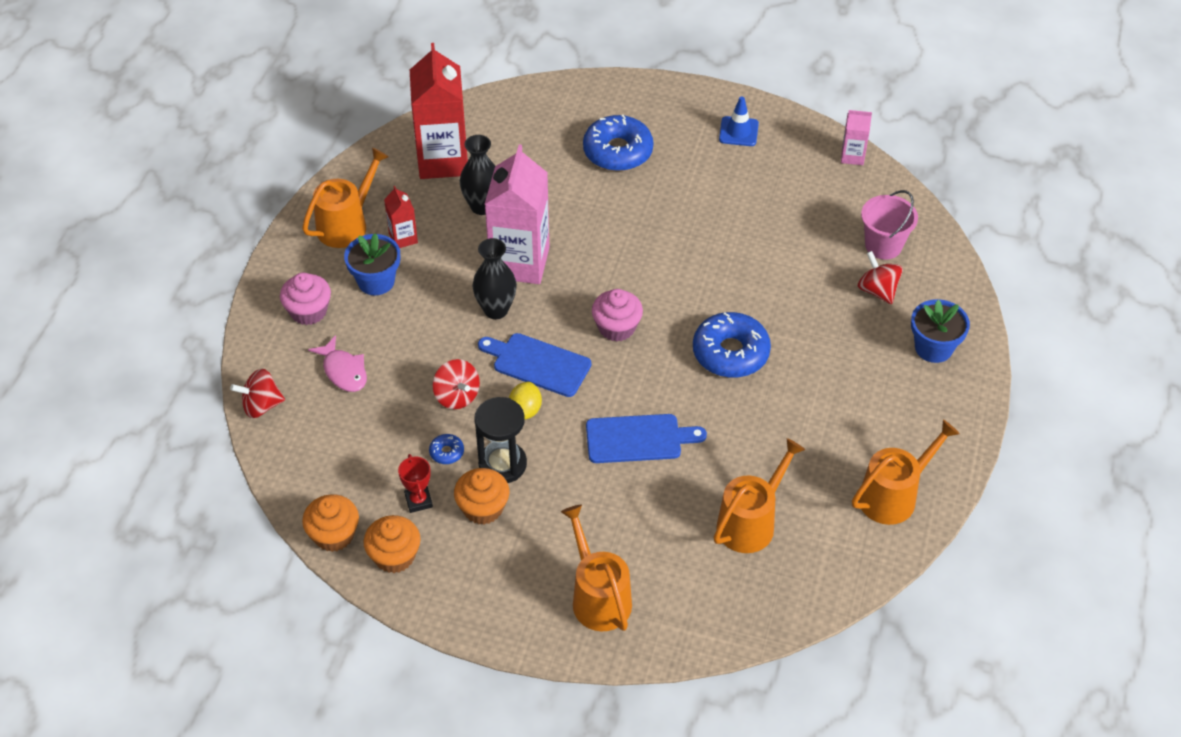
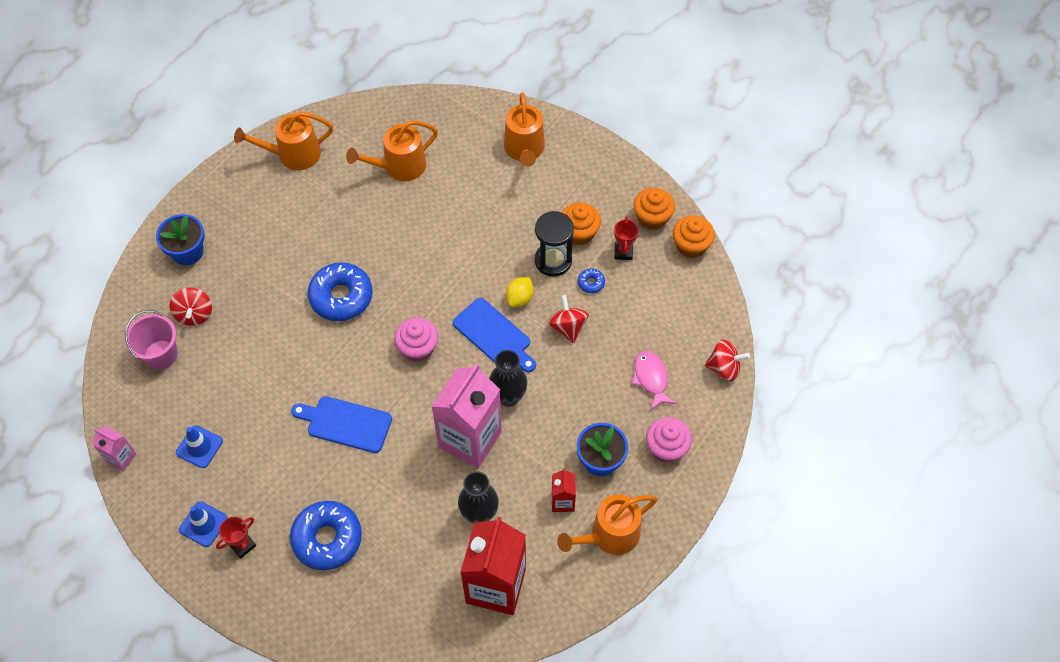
camera: 160 degrees left, 10 degrees up
(638, 439) = (446, 249): blue cutting board -> blue cutting board (346, 423)
(693, 127) = (242, 545): none -> red trophy
(785, 184) = (199, 447): none -> blue traffic cone

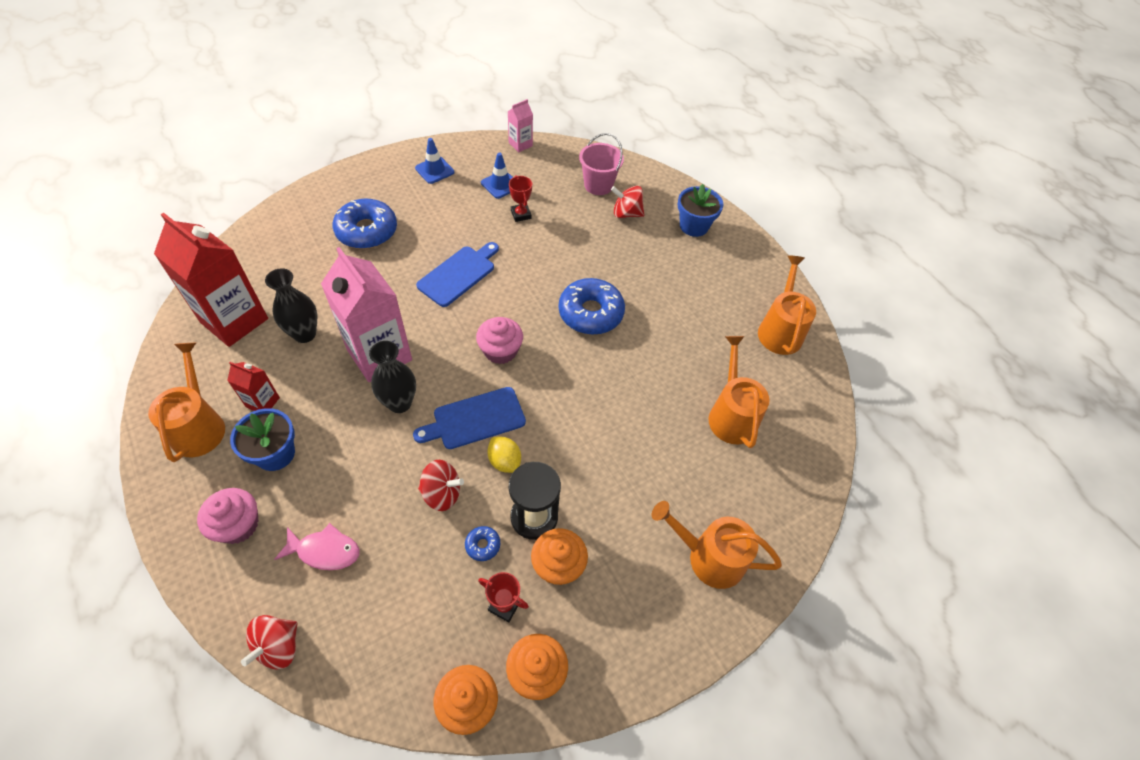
camera: 110 degrees right, 5 degrees down
(242, 545) = (401, 185): red trophy -> red trophy (521, 214)

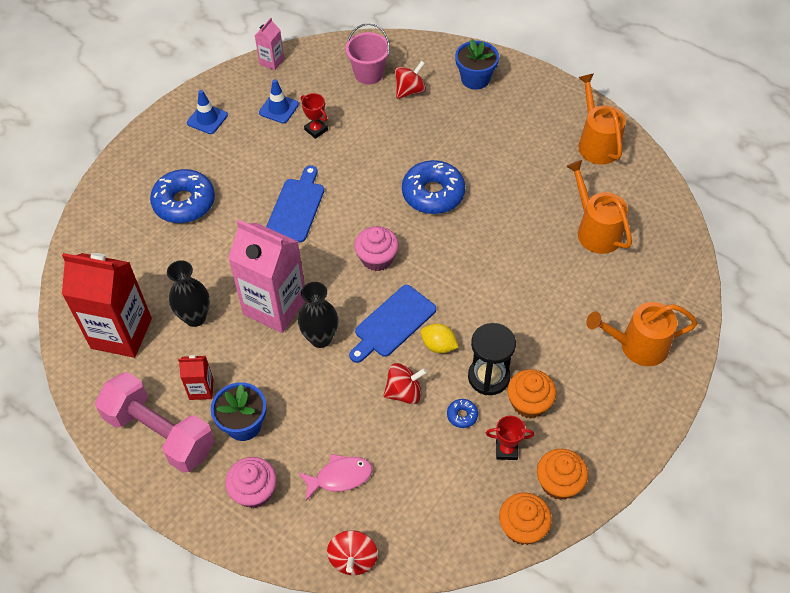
camera: 20 degrees left, 0 degrees up
(199, 426) = (160, 433): orange watering can -> pink dumbbell
(626, 213) = (410, 91): red spinning top -> red spinning top turned 150 degrees clockwise

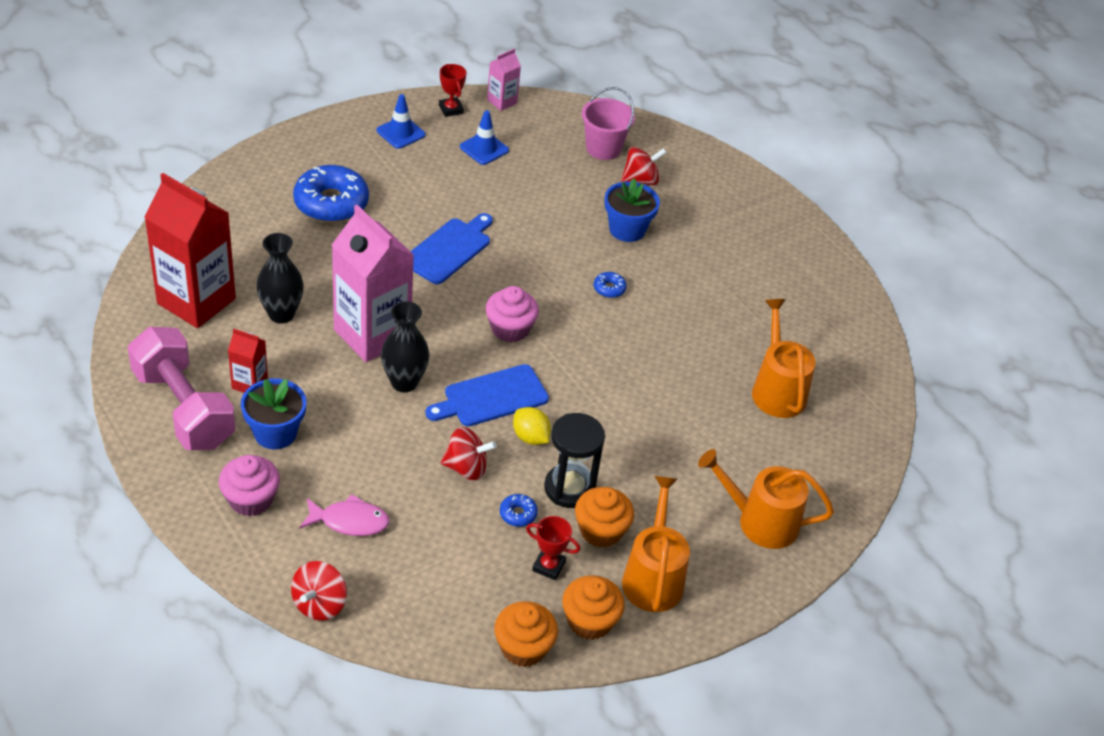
camera: 15 degrees right, 10 degrees down
(316, 130) = (513, 182): red trophy -> red trophy (451, 109)
(433, 194) = (609, 289): blue donut -> blue donut, size x0.43
(475, 79) = (722, 193): blue flower pot -> blue flower pot (627, 229)
(596, 143) = (828, 304): orange watering can -> orange watering can (653, 577)

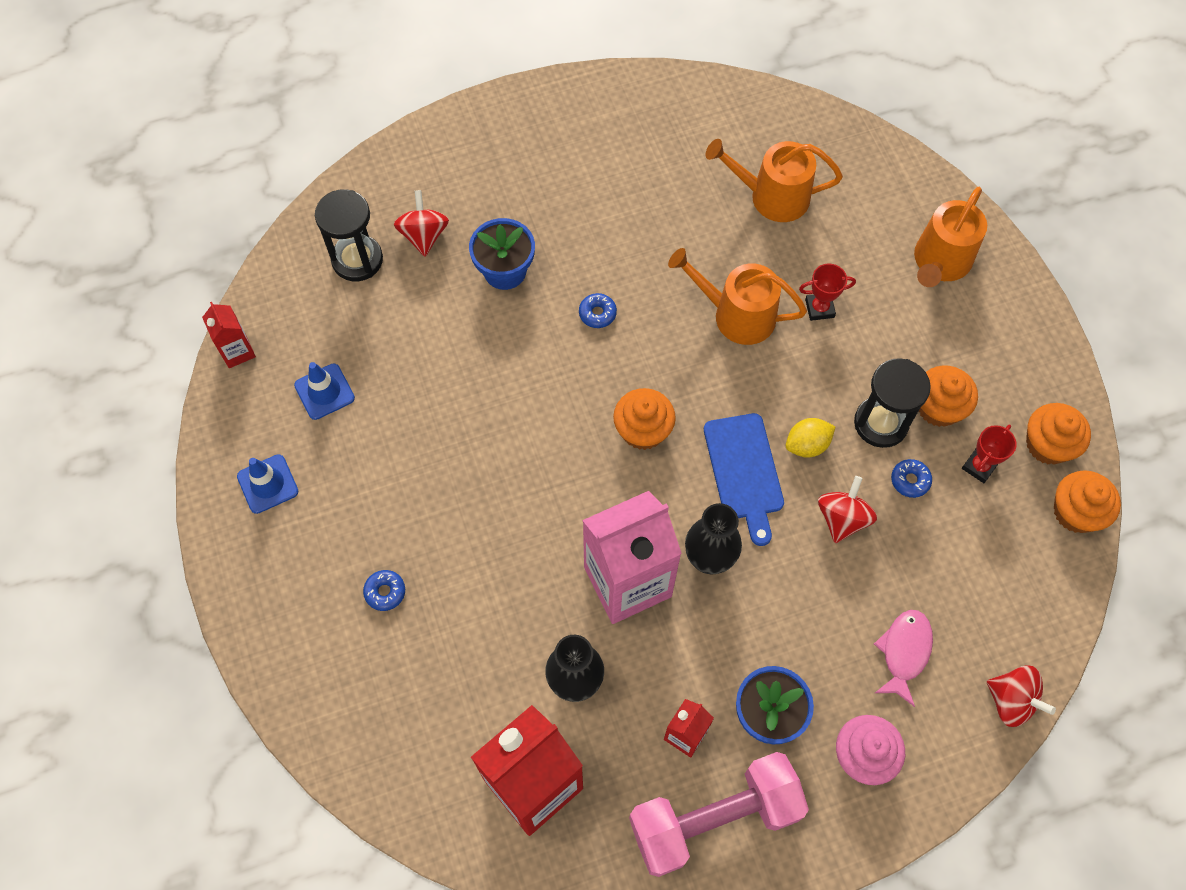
camera: 70 degrees left, 20 degrees up
(331, 203) = (385, 592): blue donut -> blue donut, size x0.43
(449, 249) = (499, 468): blue cutting board -> none
(451, 109) = (236, 414): red trophy -> red trophy (819, 308)
(502, 101) = (237, 351): pink carton -> red carton
(510, 329) = (643, 430): pink cupcake -> orange cupcake
(603, 148) = (357, 260): pink bucket -> black hourglass
(653, 577) = (1000, 375): orange watering can -> orange watering can (737, 315)

